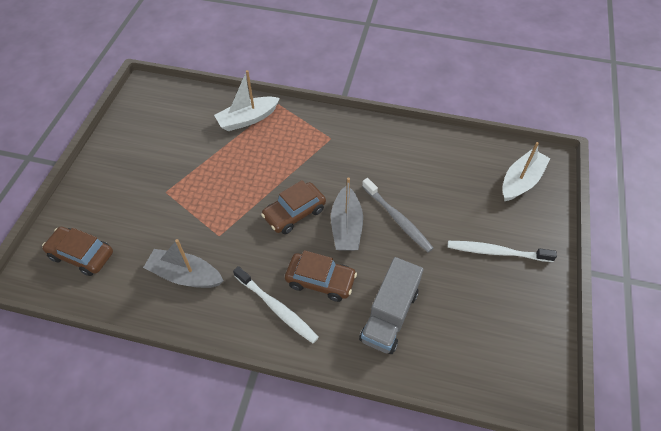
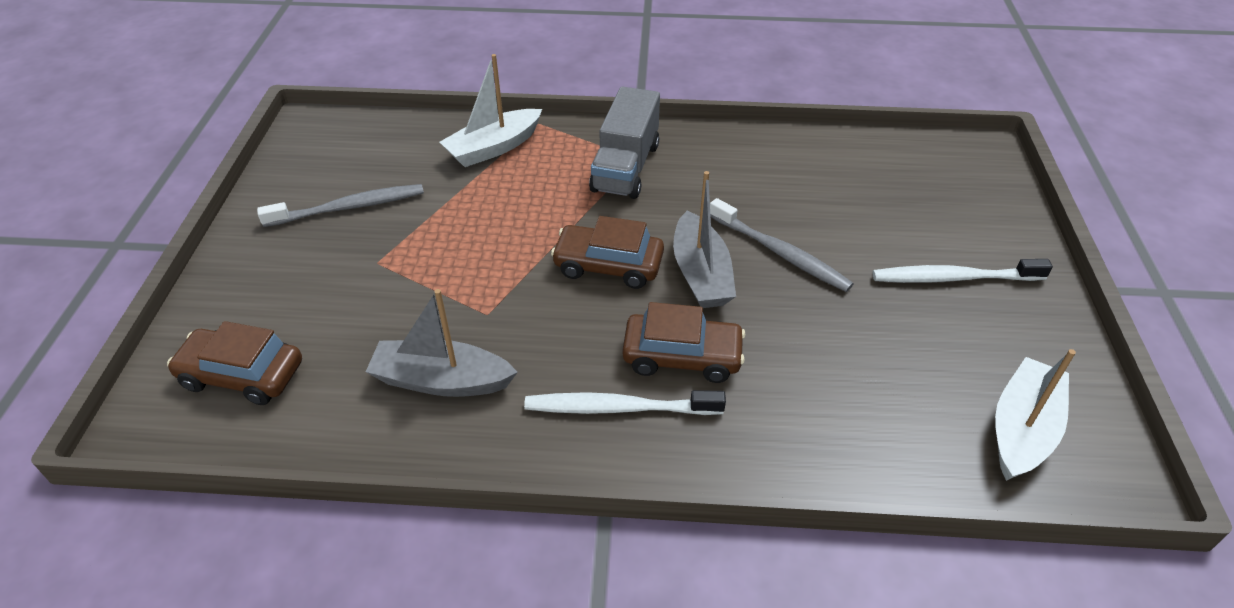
camera: 10 degrees left, 10 degrees down
(157, 151) = (349, 207): none -> grey toothbrush
(277, 308) = (619, 408): white toothbrush -> white toothbrush turned 150 degrees clockwise
(294, 213) = (608, 265): brown car -> brown car turned 60 degrees clockwise
(389, 315) = (815, 391): grey truck -> grey truck (625, 167)
(521, 181) = (952, 181): white boat -> white boat (1022, 429)

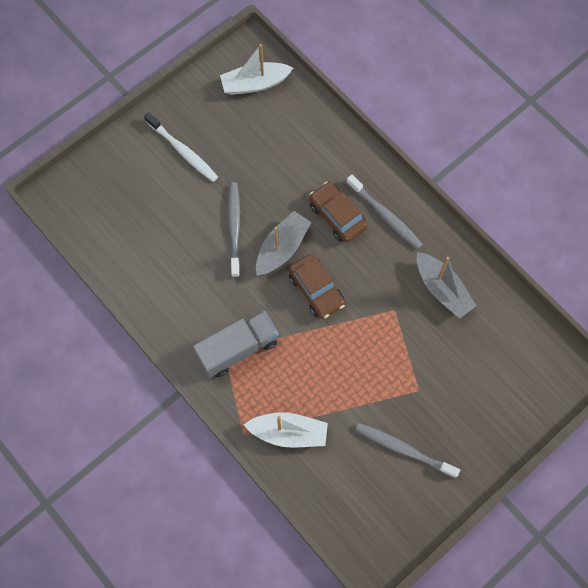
camera: 135 degrees left, 25 degrees up
(242, 375) = (522, 366): brown car -> none
(619, 408) = (385, 216): white toothbrush -> grey toothbrush

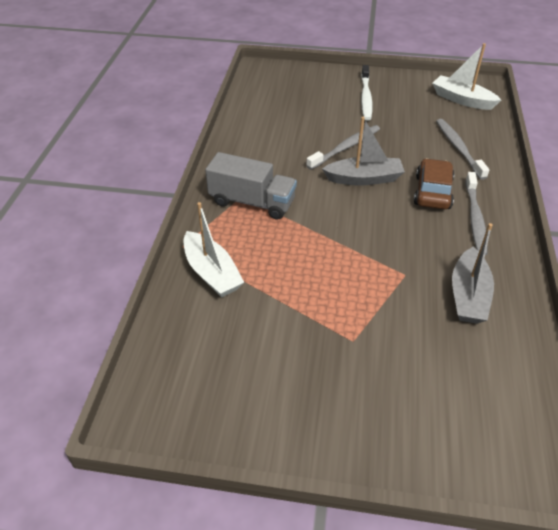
camera: 50 degrees right, 25 degrees down
(316, 290) = (357, 216): brown car -> none
(404, 449) = (281, 367): grey toothbrush -> grey toothbrush (458, 148)

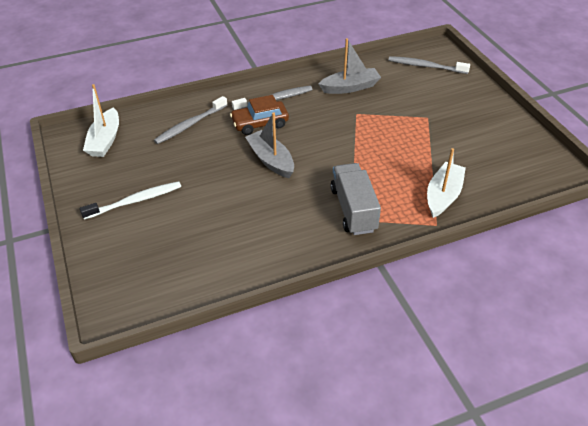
camera: 120 degrees left, 0 degrees up
(345, 148) = (234, 184): grey toothbrush -> grey toothbrush (426, 66)

